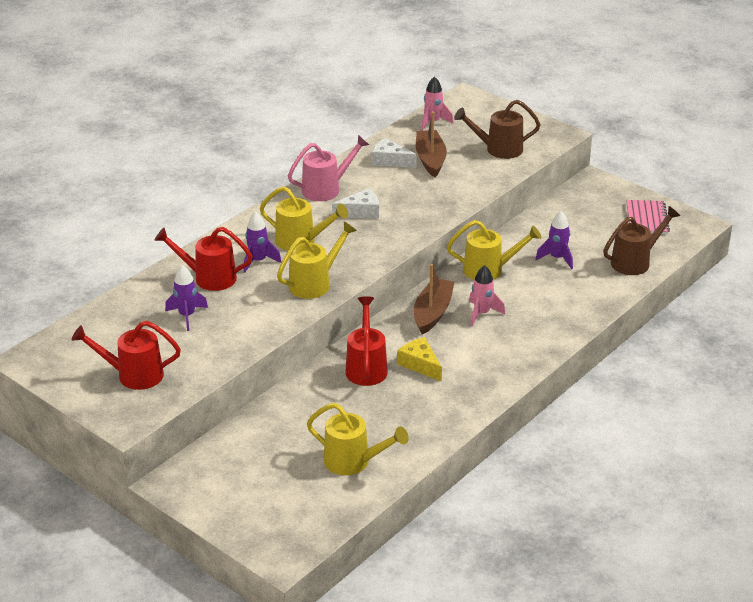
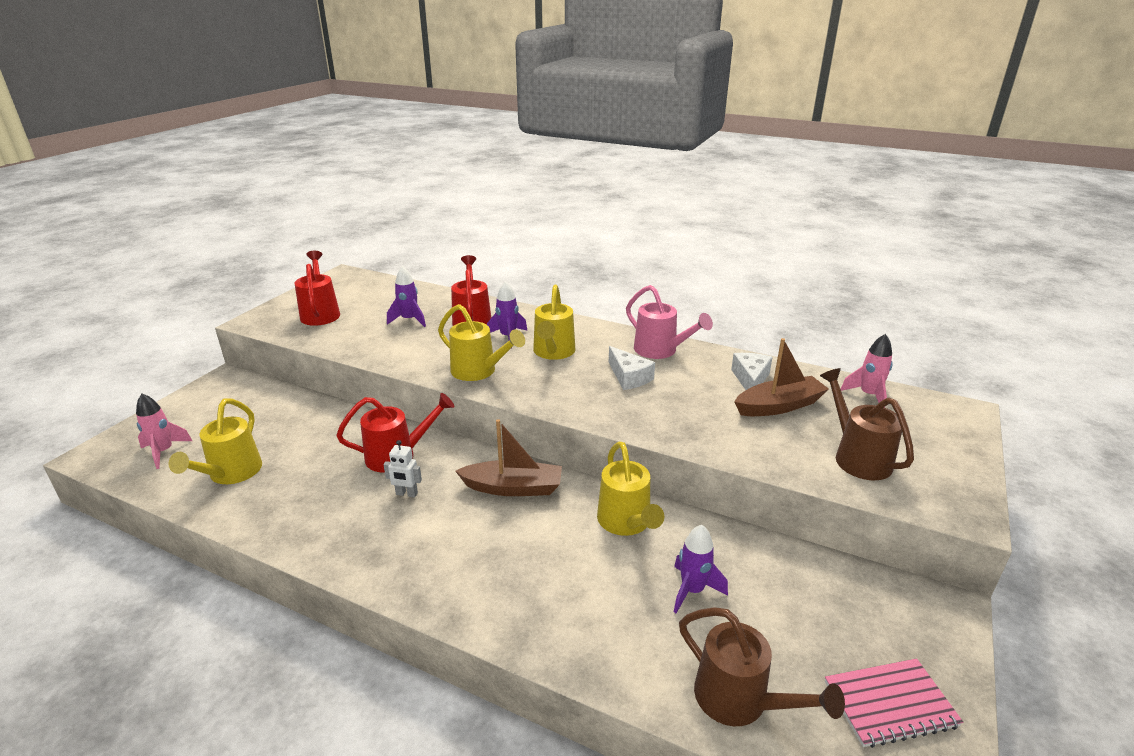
camera: 75 degrees right, 5 degrees down
(420, 364) = (406, 494): yellow cheese -> white robot
(482, 313) = (524, 530): pink rocket -> pink rocket (164, 452)

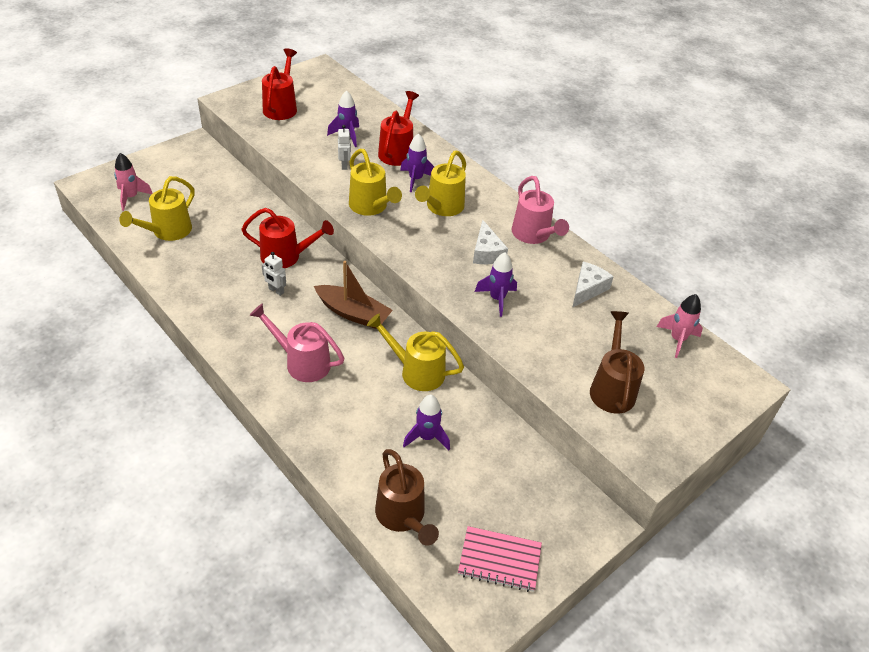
camera: 20 degrees right, 15 degrees up
(424, 344) = (344, 165): none -> white robot
(487, 561) = (302, 362): none -> pink watering can
(626, 523) = (416, 371): yellow watering can -> yellow watering can turned 105 degrees clockwise
(674, 413) = (497, 299): none -> purple rocket
(779, 406) = (589, 322): brown boat -> none

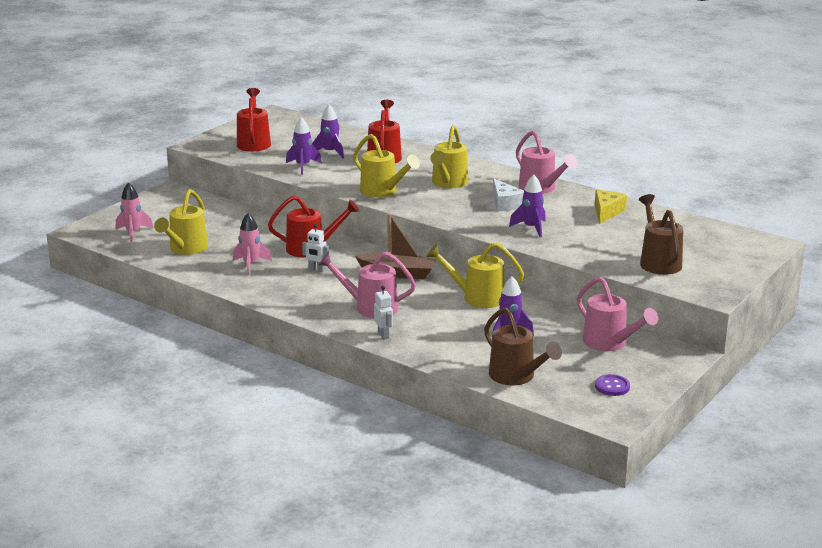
camera: 10 degrees left, 20 degrees down
(344, 165) = (340, 170): white robot -> white robot (383, 335)
(415, 179) = (413, 170): purple rocket -> purple rocket (303, 166)
(499, 560) = (612, 386): pink notebook -> purple button
(525, 482) = (610, 343): none -> pink watering can
(587, 289) = (606, 212): white cheese -> yellow cheese
(677, 339) = (698, 229): pink rocket -> pink rocket (251, 265)

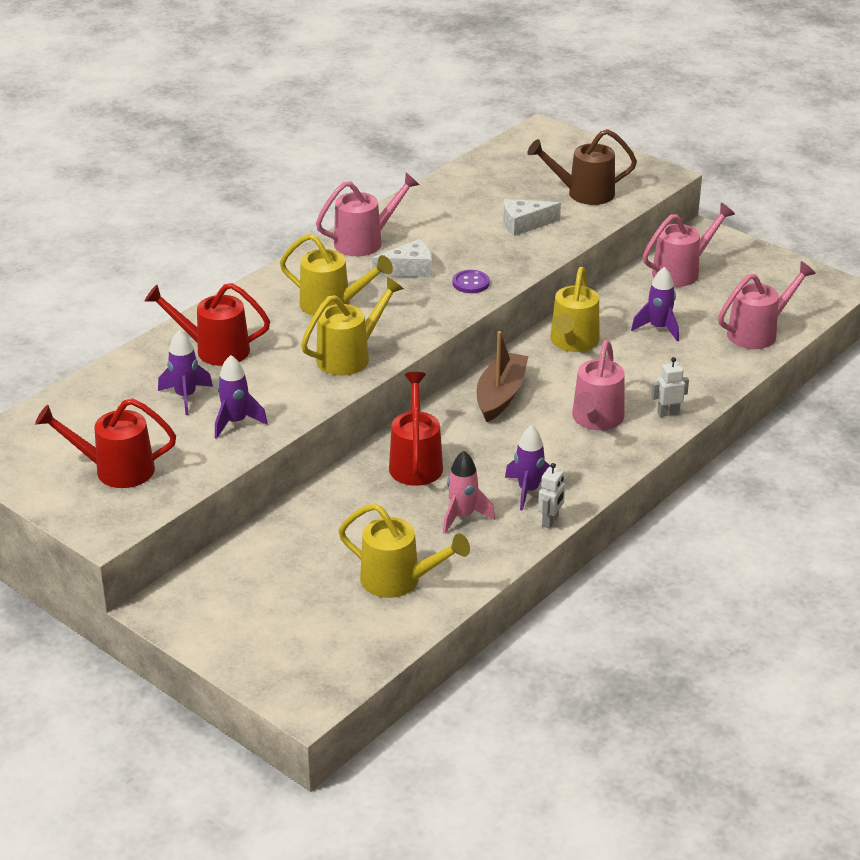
camera: 85 degrees left, 10 degrees up
(133, 233) = (328, 640): pink rocket -> none
(316, 270) = (484, 459): white robot -> white robot (550, 521)
(516, 377) = (758, 333): brown watering can -> pink watering can
(531, 228) = (486, 258): purple rocket -> purple rocket (528, 491)
(592, 240) = (524, 224): none -> white cheese
(606, 212) = (446, 207): yellow cheese -> none
(612, 386) = (772, 280): purple button -> purple button (471, 283)

